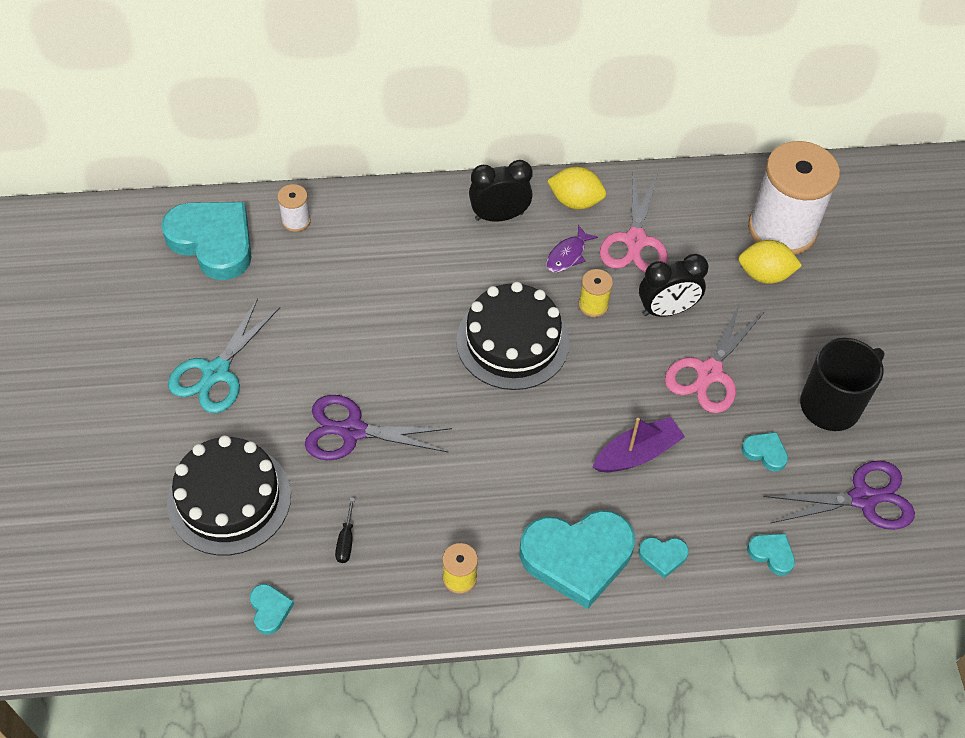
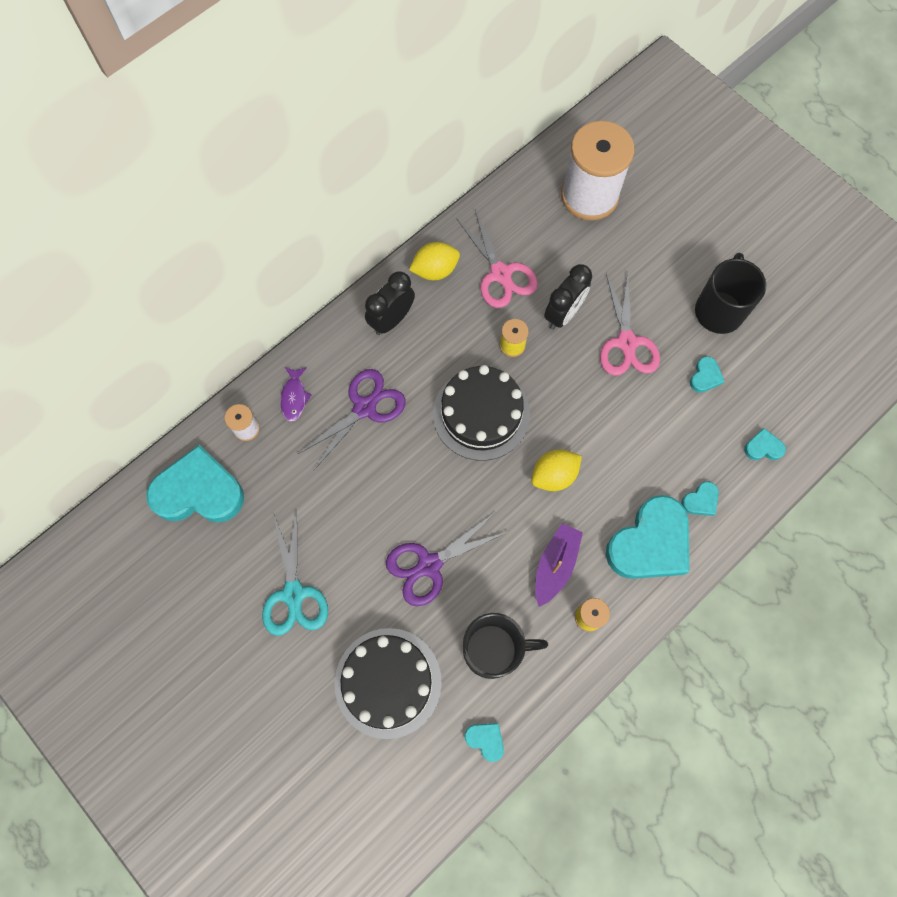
camera: 35 degrees left, 15 degrees up
(346, 541) = (493, 650): black screwdriver -> black mug
(567, 255) = (464, 318): purple fish -> purple fish (294, 397)
(637, 453) = (628, 438): purple boat -> purple boat (555, 565)
(764, 275) = (605, 240): yellow lemon -> yellow lemon (554, 475)
(765, 452) = (705, 376): turquoise heart -> turquoise heart turned 120 degrees clockwise
(863, 498) = (787, 365): purple scissors -> purple scissors (365, 407)

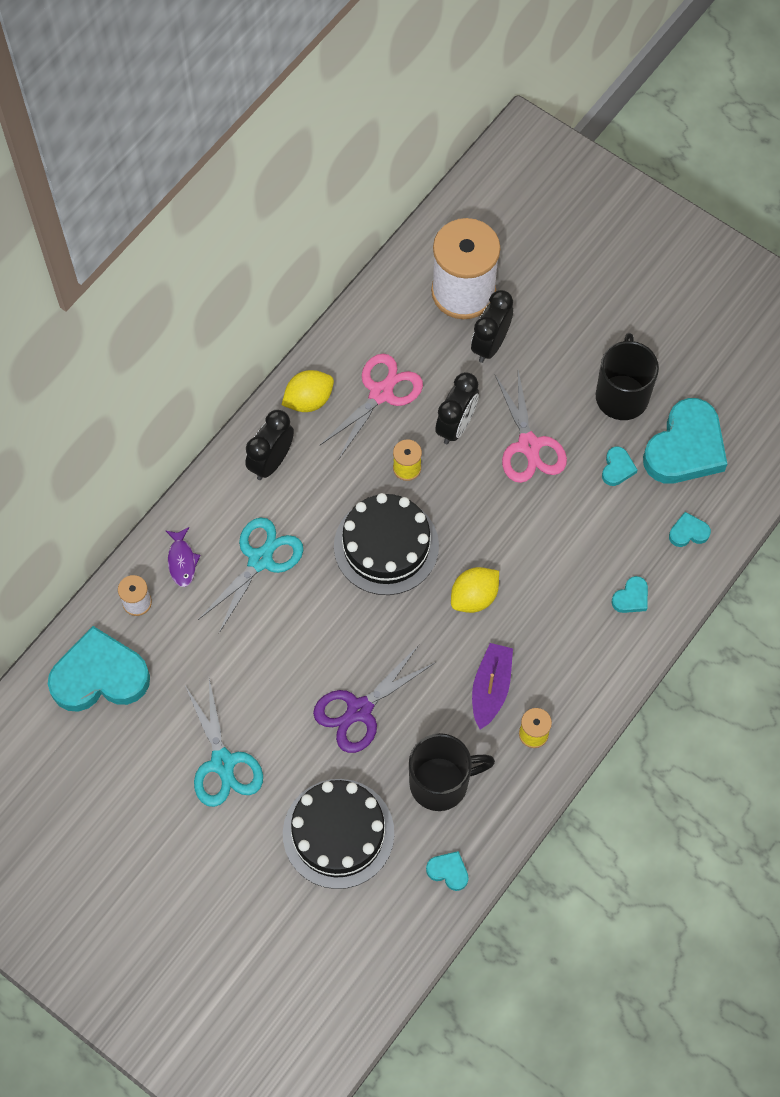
camera: 10 degrees left, 5 degrees down
(365, 407) = (260, 559): purple scissors -> turquoise scissors
(501, 274) = (381, 393): pink scissors -> pink scissors turned 105 degrees counterclockwise
(606, 246) = (490, 344): none -> black clock
(650, 543) = (585, 649): turquoise heart -> turquoise heart (685, 448)

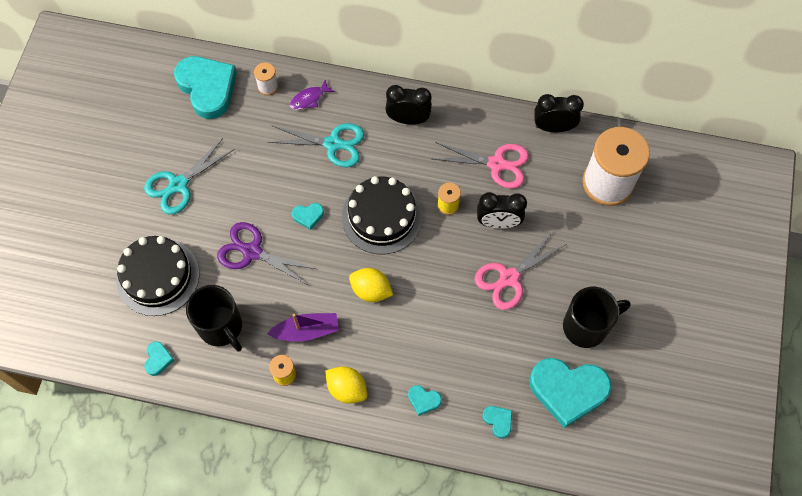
camera: 65 degrees right, 0 degrees up
(308, 400) = (466, 122): yellow lemon -> yellow lemon (347, 389)
(490, 344) = (576, 218): black clock -> black clock (553, 127)
(617, 468) = (524, 347): turquoise heart -> turquoise heart (308, 216)

